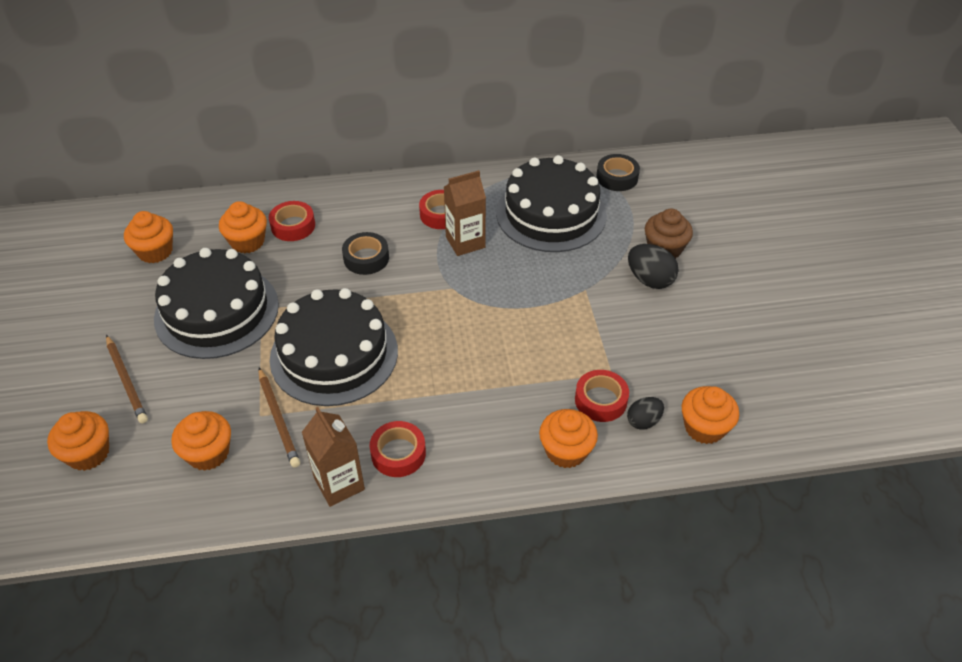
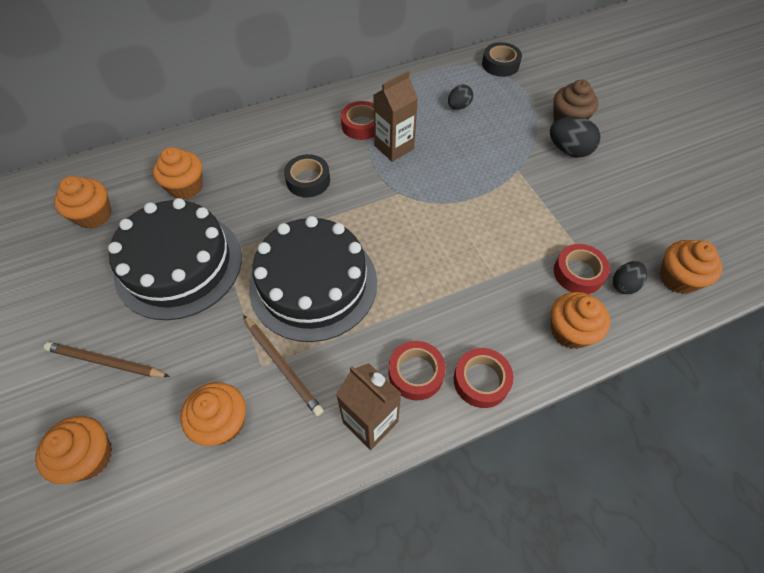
camera: 15 degrees left, 10 degrees up
(126, 381) = (106, 362): brown pencil -> brown pencil turned 150 degrees clockwise
(293, 226) = (225, 162): red tape -> red tape (481, 380)
(551, 213) = (458, 106): black cake -> black egg

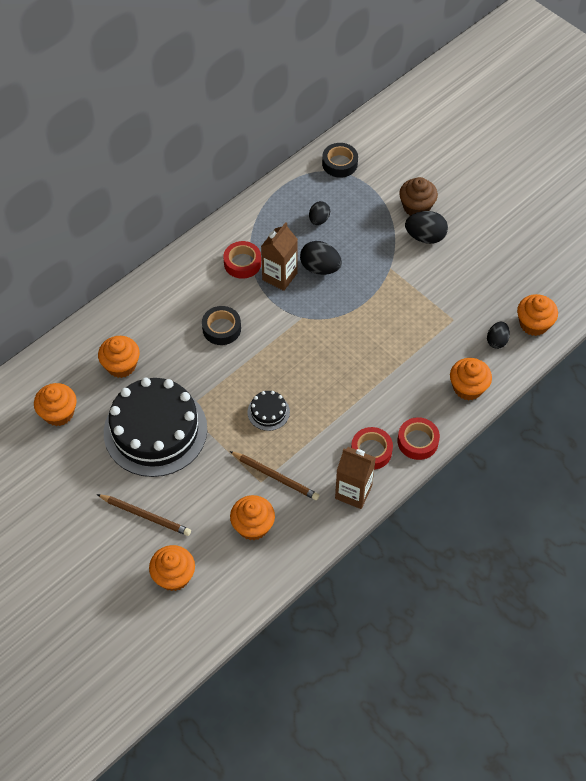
camera: 20 degrees left, 0 degrees up
(106, 362) = (145, 516): brown pencil -> brown pencil turned 150 degrees counterclockwise
(313, 284) = (268, 412): black cake -> black cake, size x0.41
(440, 150) = (320, 268): none -> black egg
(578, 273) = (461, 342): red tape -> none

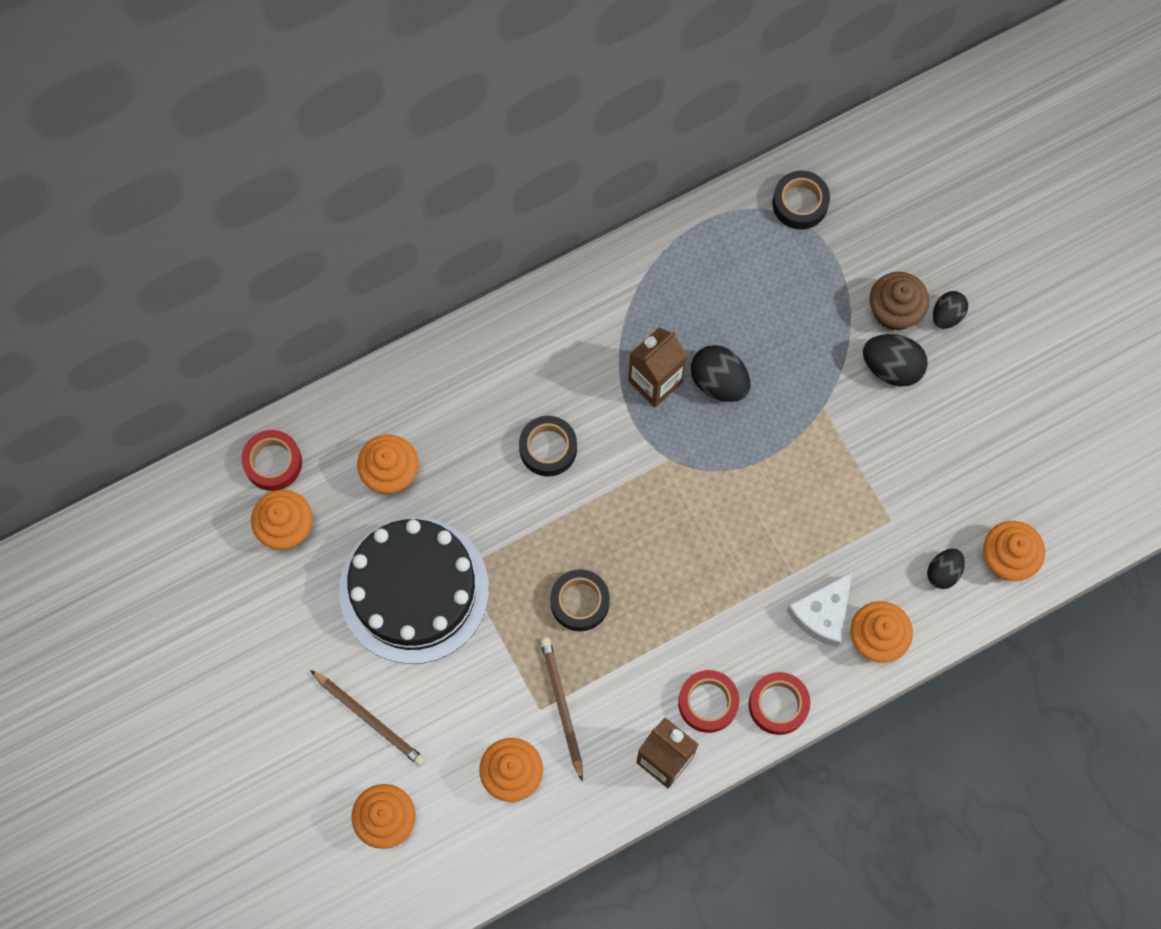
camera: 15 degrees right, 15 degrees up
(242, 263) = (606, 344): red tape -> red tape (273, 463)
(268, 412) = (580, 602): black cake -> black tape
(275, 477) = (562, 706): brown pencil -> brown pencil turned 150 degrees counterclockwise
(319, 220) = (740, 297): black egg -> black egg (947, 315)
(428, 382) = (822, 614): none -> white cheese

